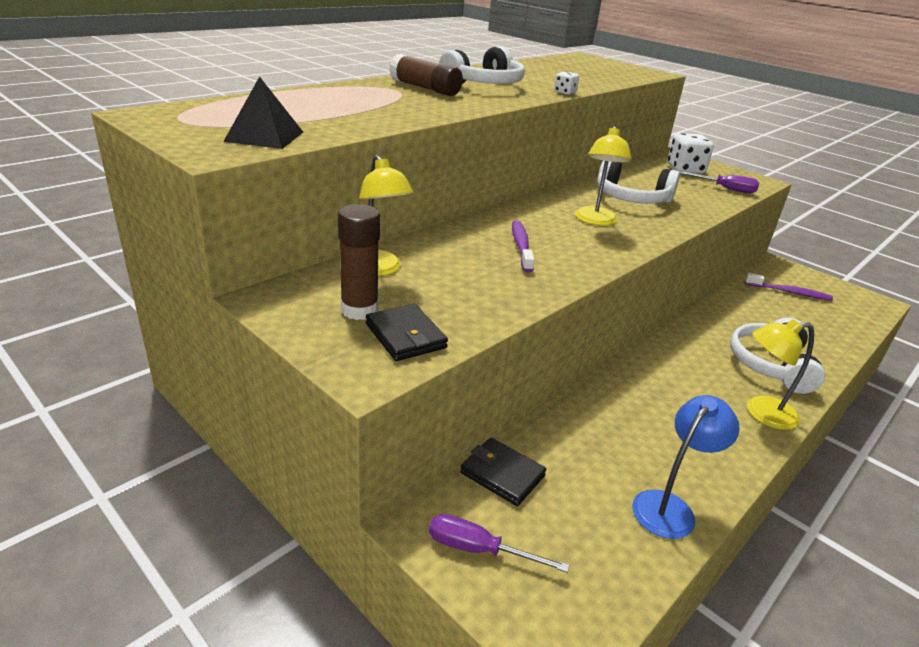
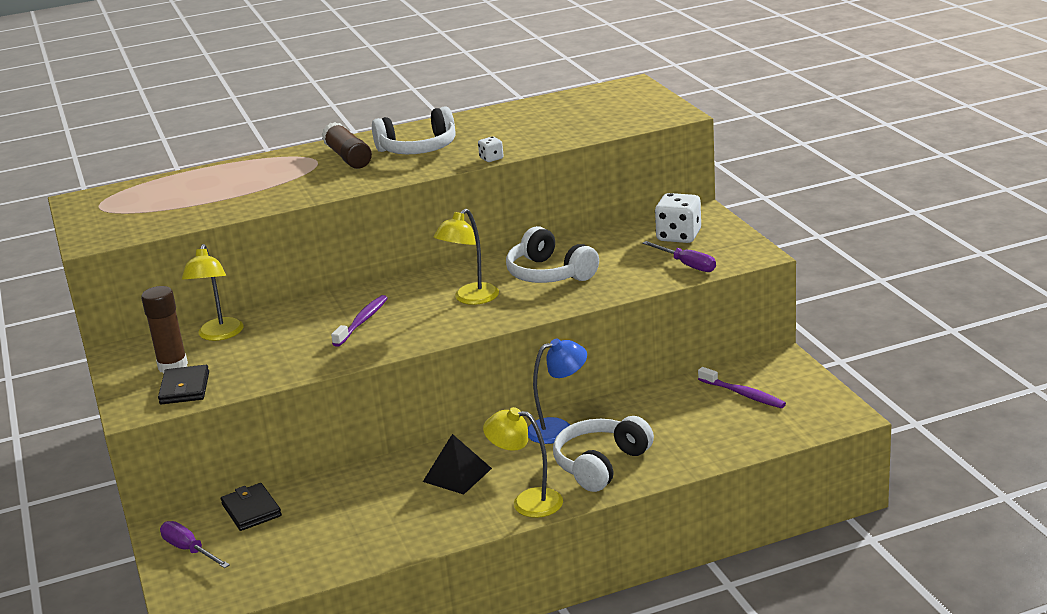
camera: 30 degrees right, 5 degrees down
(264, 136) = (141, 224): black pyramid -> black pyramid (457, 475)
(670, 506) = (353, 551): blue lamp -> blue lamp (559, 429)

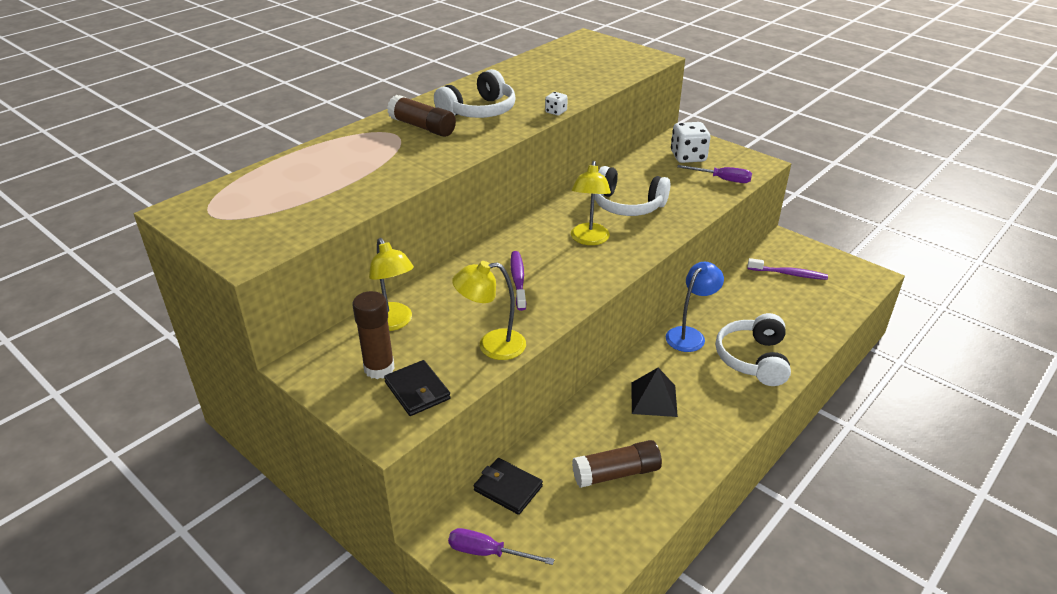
camera: 30 degrees left, 10 degrees up
(355, 523) = (616, 473): none -> brown glue stick
(527, 502) = (734, 409): yellow lamp -> yellow lamp (492, 346)

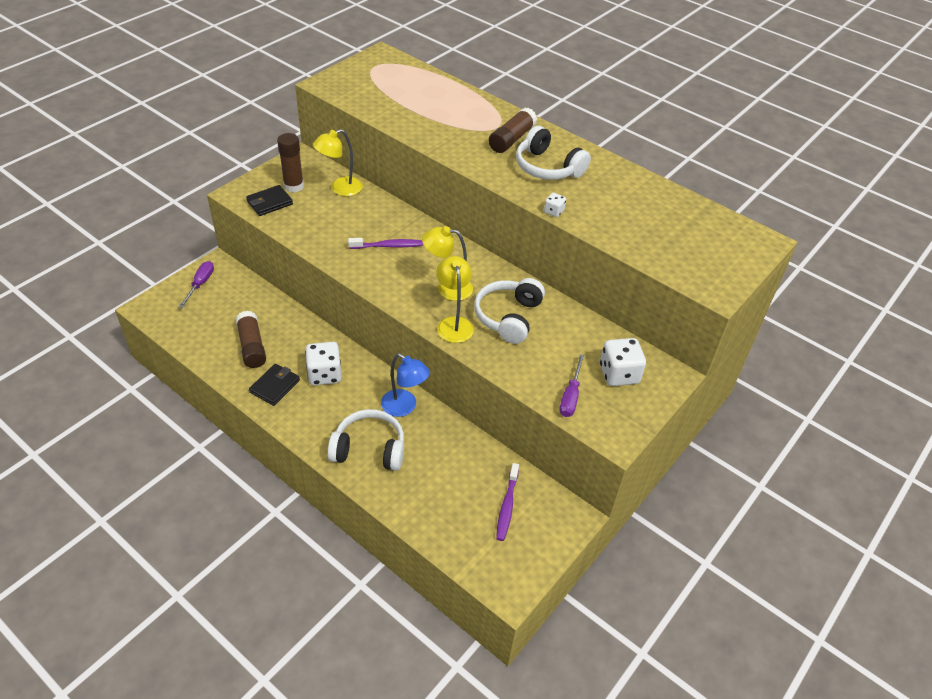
camera: 85 degrees right, 10 degrees up
(492, 346) = (309, 233): yellow lamp -> yellow lamp (454, 323)
(508, 488) = (249, 292): black wallet -> black wallet (275, 386)
(654, 399) = (324, 374): black pyramid -> white dice

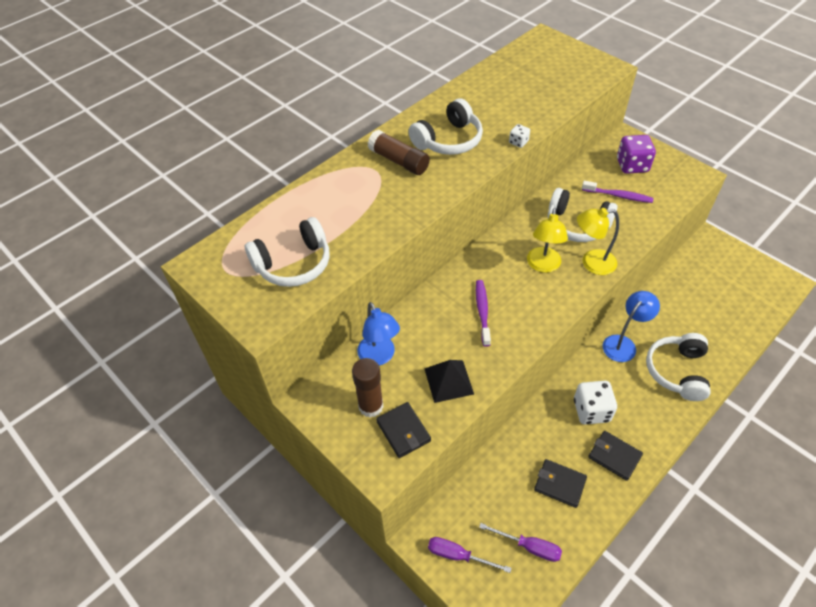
camera: 80 degrees left, 5 degrees up
(252, 346) = (559, 484): brown glue stick -> black wallet
(314, 225) = (448, 381): none -> black pyramid
(340, 189) = (379, 357): yellow lamp -> blue lamp
(382, 93) = (293, 264): none -> white headphones
(507, 506) = (712, 278): purple toothbrush -> purple toothbrush (618, 196)
(570, 396) = (663, 195): purple screwdriver -> purple screwdriver (529, 547)
(619, 374) = (632, 165): white dice -> purple dice

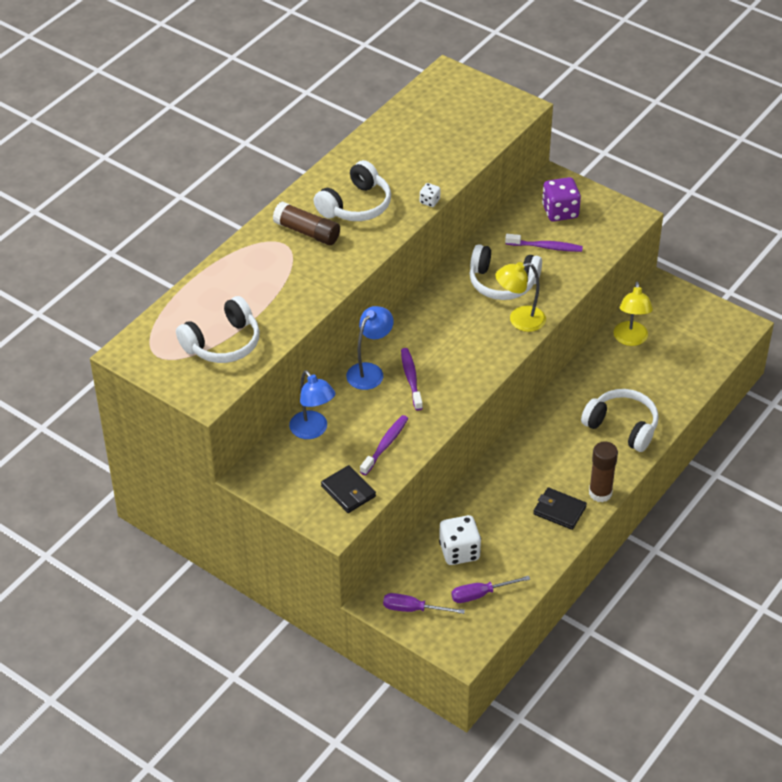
camera: 10 degrees left, 5 degrees down
(371, 406) = (313, 474): brown glue stick -> brown glue stick (600, 493)
(448, 381) = (385, 445): black pyramid -> purple toothbrush
(529, 547) = (480, 594): purple screwdriver -> purple screwdriver turned 150 degrees clockwise
(543, 266) = (469, 328): yellow lamp -> yellow lamp (630, 339)
(559, 484) = (506, 540): black wallet -> none
(591, 411) = (535, 472): white dice -> white dice (459, 551)
(623, 344) = (566, 405): blue lamp -> blue lamp (370, 371)
(677, 371) = (622, 426): white headphones -> white headphones turned 120 degrees clockwise

